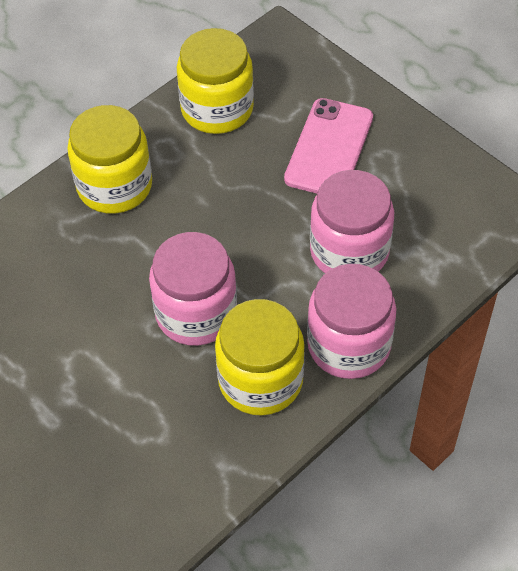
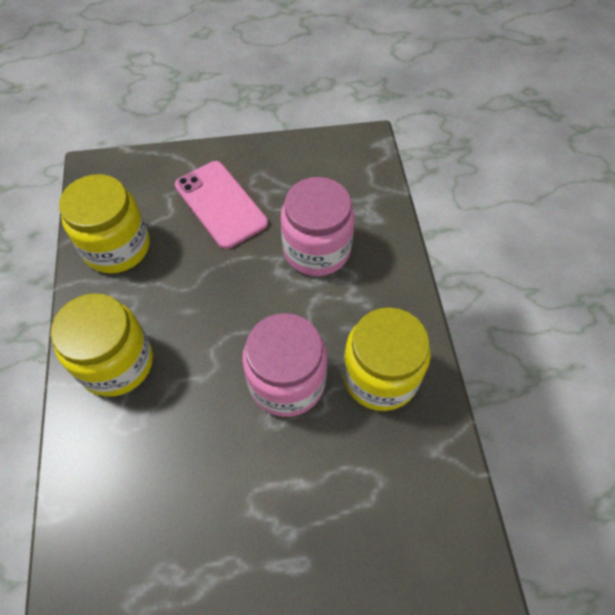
camera: 55 degrees left, 5 degrees up
(349, 345) = (393, 300): pink jar -> none

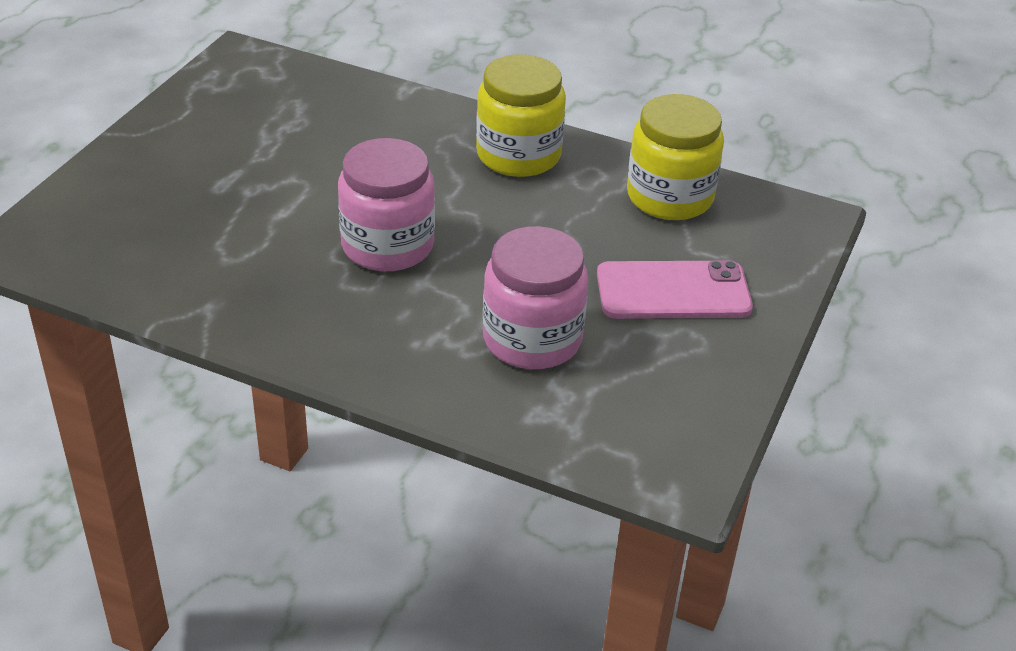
camera: 120 degrees right, 20 degrees down
(380, 376) = (323, 309): yellow jar -> none

